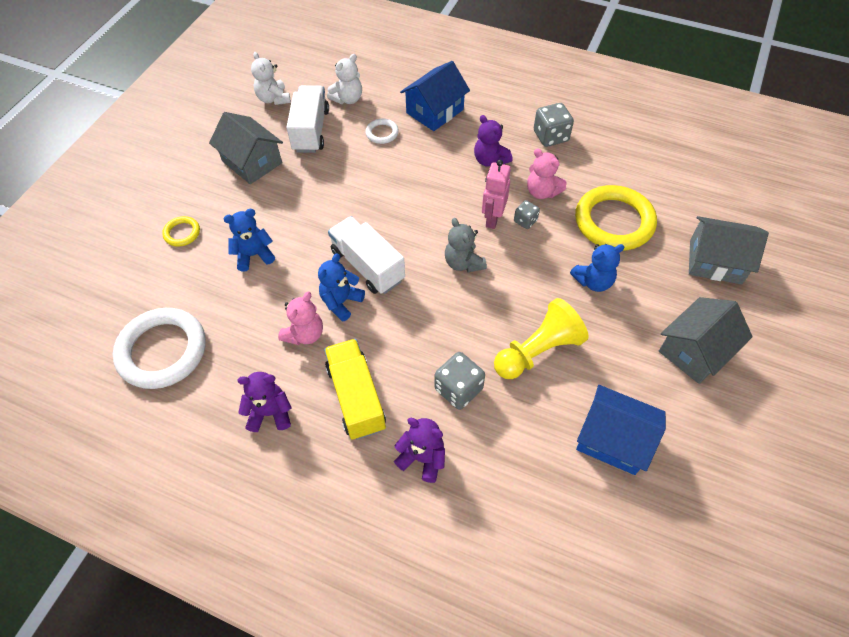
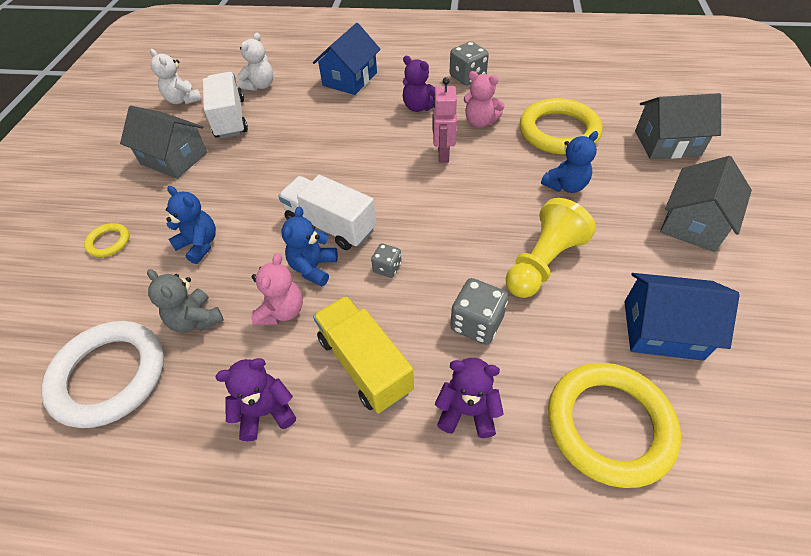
camera: 15 degrees left, 5 degrees down
(254, 255) = (199, 245): blue teddy bear -> blue teddy bear turned 75 degrees clockwise
(382, 133) = (304, 106): white ring -> none
(463, 263) = (430, 199): grey teddy bear -> grey teddy bear (196, 320)
(525, 221) = (475, 149): grey dice -> grey dice (387, 268)
(529, 502) = (609, 425): none -> yellow ring

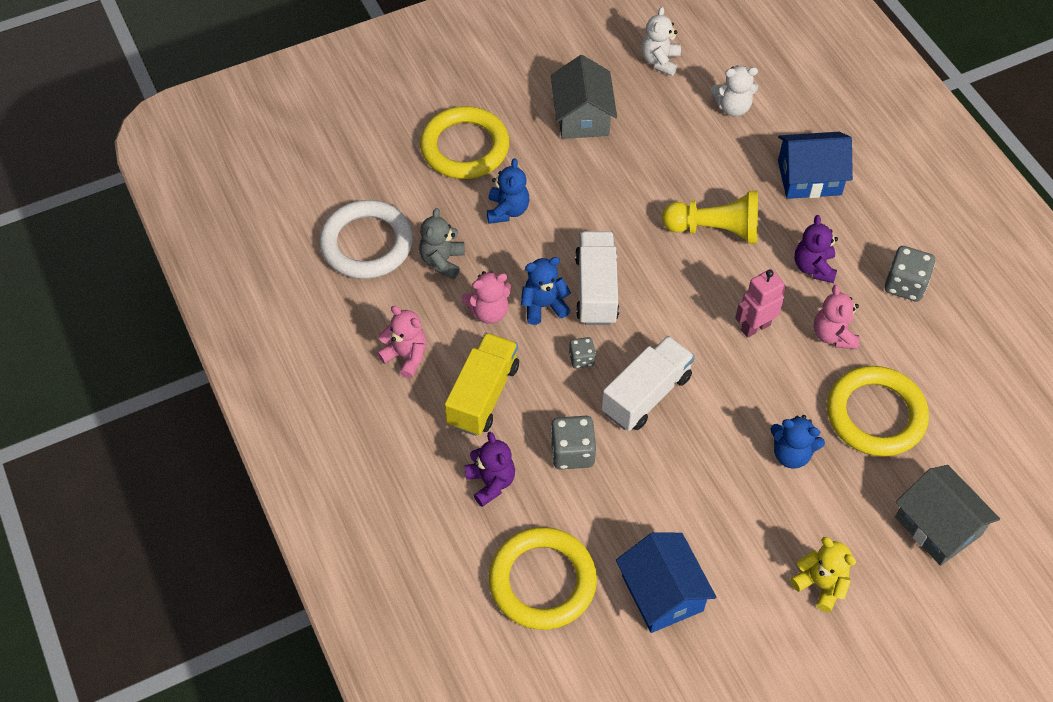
camera: 55 degrees right, 5 degrees up
(109, 242) = (465, 147): yellow ring -> yellow ring, size x2.18
(230, 119) = (665, 119): white truck -> white truck (646, 394)
(265, 412) = (406, 356): purple teddy bear -> pink teddy bear
(542, 262) = (673, 474): yellow pawn -> yellow pawn (715, 229)
(693, 223) = (820, 584): grey house -> yellow teddy bear

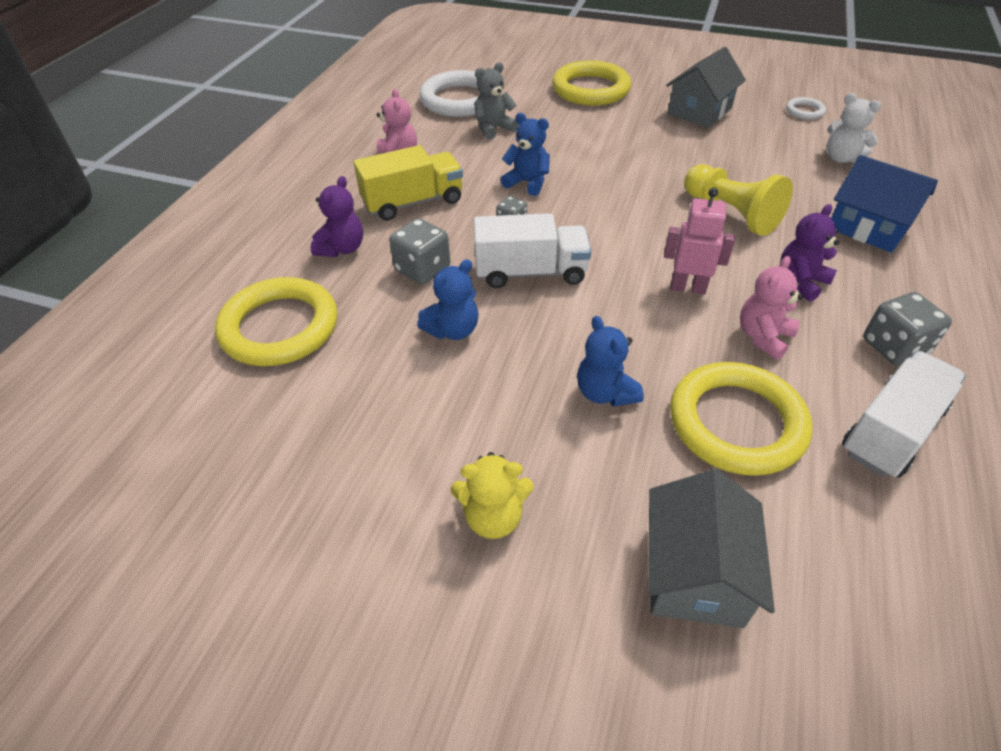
camera: 45 degrees right, 10 degrees down
(489, 311) = (485, 166): pink teddy bear -> none
(507, 210) = (575, 128): blue teddy bear -> blue teddy bear (453, 330)
(596, 289) = (580, 195): white truck -> white truck (891, 431)
(660, 61) = (804, 111): white teddy bear -> white ring
(662, 593) = (348, 405): blue house -> none
(820, 584) = (493, 517): yellow teddy bear -> yellow teddy bear turned 90 degrees clockwise

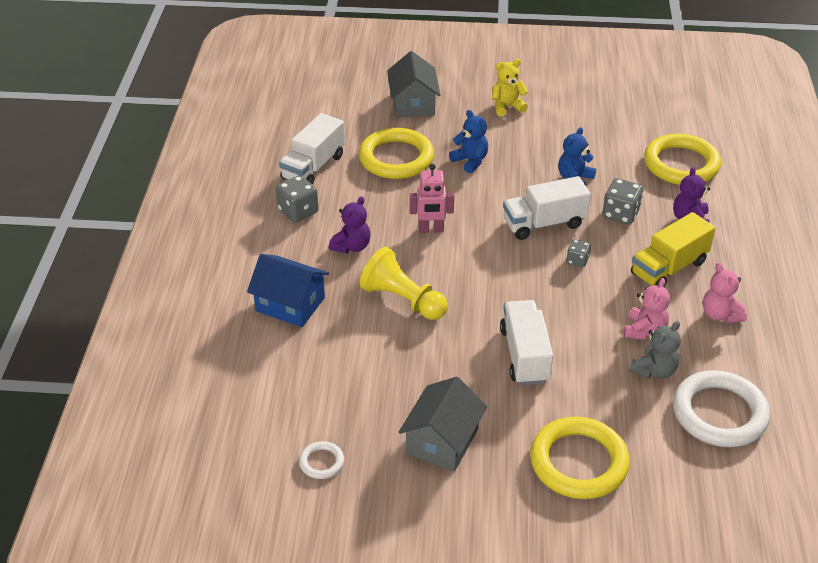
camera: 165 degrees right, 5 degrees down
(527, 183) = (585, 304): blue teddy bear -> none
(609, 153) = (524, 355): none -> white truck
(763, 337) = (380, 205): pink teddy bear -> pink teddy bear (644, 331)
(841, 158) = (295, 387): white teddy bear -> none

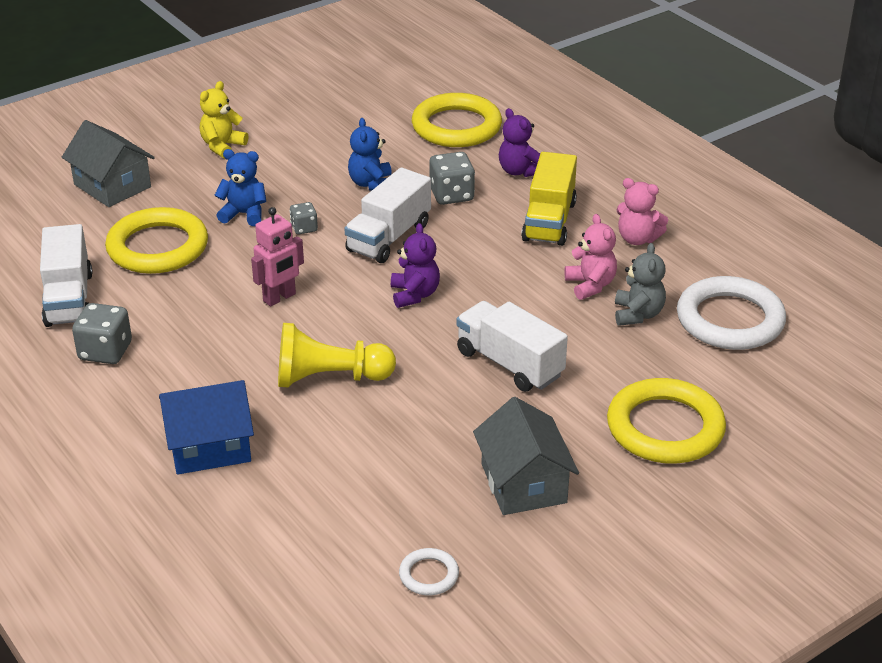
camera: 40 degrees left, 5 degrees down
(352, 246) = (211, 355): purple teddy bear -> purple teddy bear (414, 295)
(577, 260) = (459, 255): grey dice -> grey dice (304, 228)

